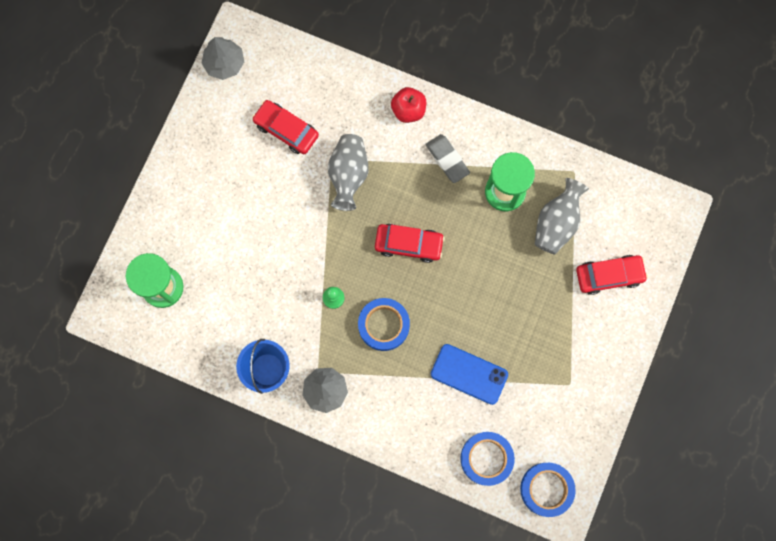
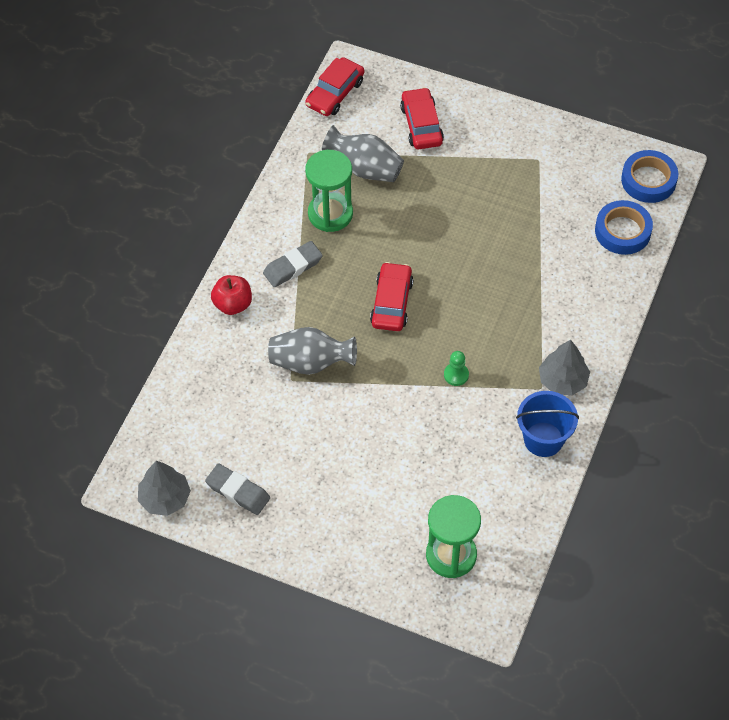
camera: 90 degrees left, 20 degrees down
(228, 119) = (238, 491): none -> grey eraser
(286, 130) = (253, 428): red car -> red car (335, 93)
(383, 325) = (485, 325): blue tape -> none
(469, 374) = (534, 246): blue phone -> none

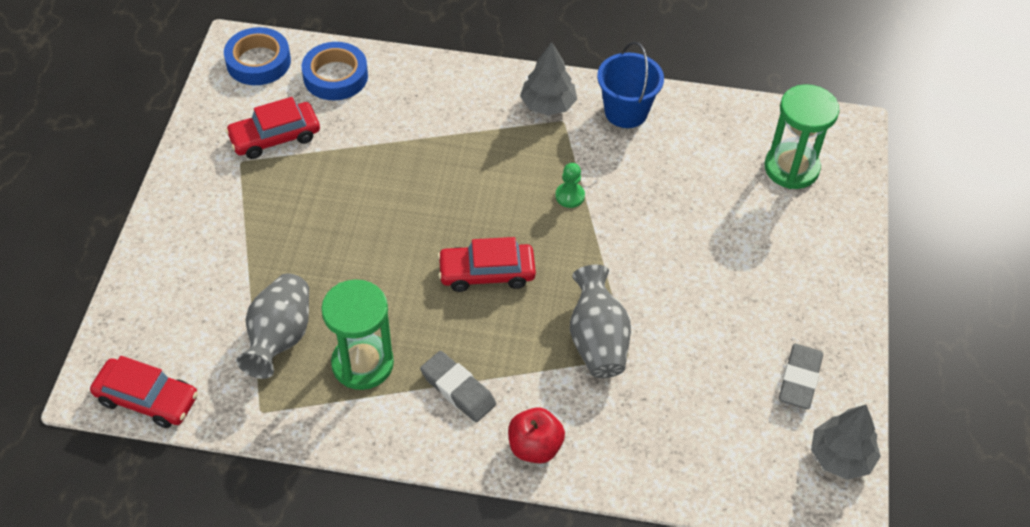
camera: 105 degrees left, 5 degrees down
(421, 125) = (196, 288): red car -> red car (275, 137)

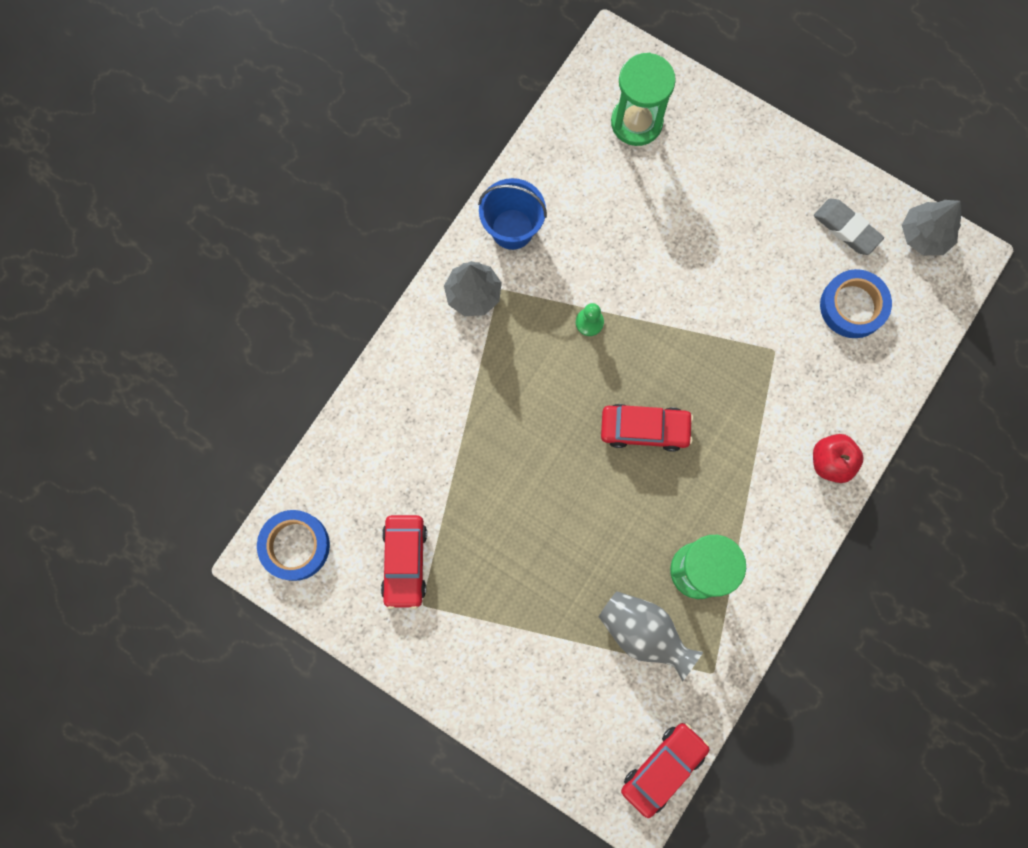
camera: 65 degrees left, 25 degrees up
(335, 76) = (349, 477): blue tape -> blue tape (852, 306)
(458, 389) = (754, 501): grey eraser -> none
(487, 273) = (644, 429): red car -> red car turned 105 degrees counterclockwise
(597, 340) = (749, 367): grey vase -> none

